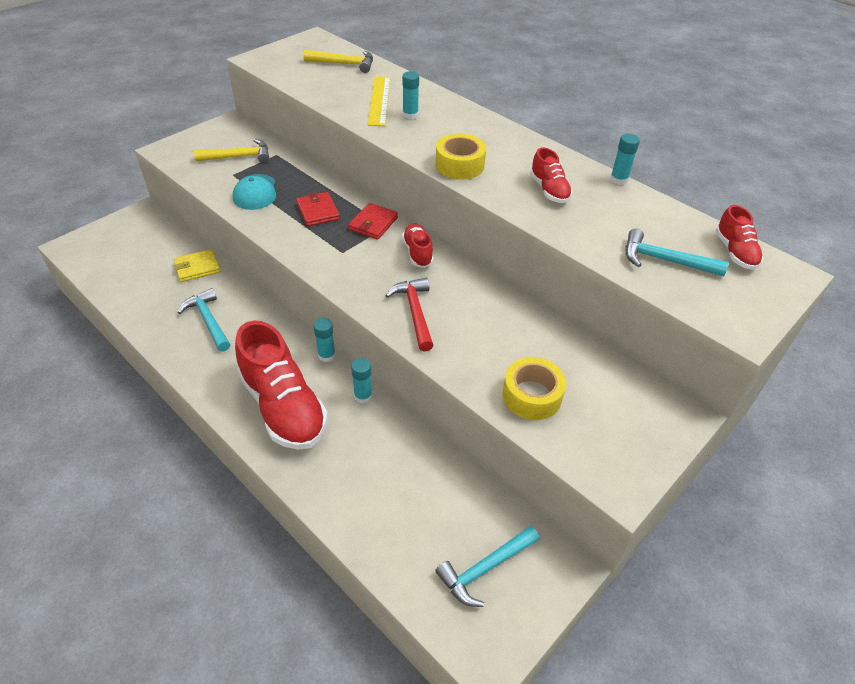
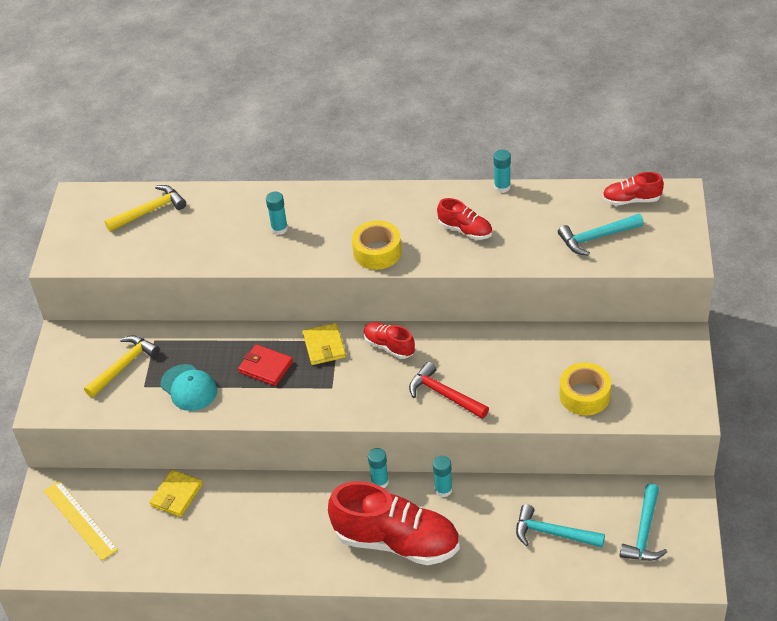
camera: 35 degrees left, 0 degrees up
(208, 321) = (251, 528): turquoise hammer -> turquoise hammer (553, 533)
(373, 223) = (324, 346): red wallet -> yellow wallet
(379, 100) = (234, 231): yellow ruler -> yellow ruler (80, 520)
(734, 252) = (631, 200): red shoe -> red shoe turned 135 degrees clockwise

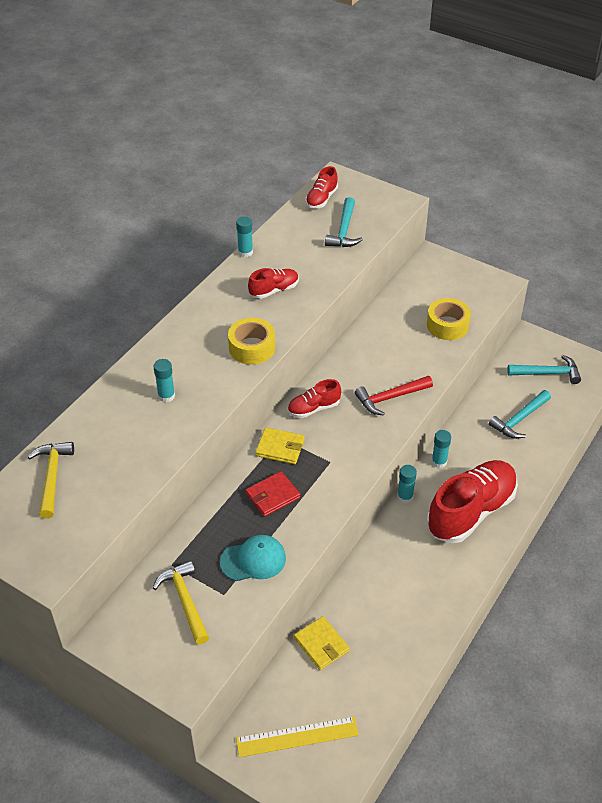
camera: 65 degrees left, 0 degrees up
(644, 532) = (547, 373): turquoise hammer -> turquoise hammer turned 45 degrees counterclockwise

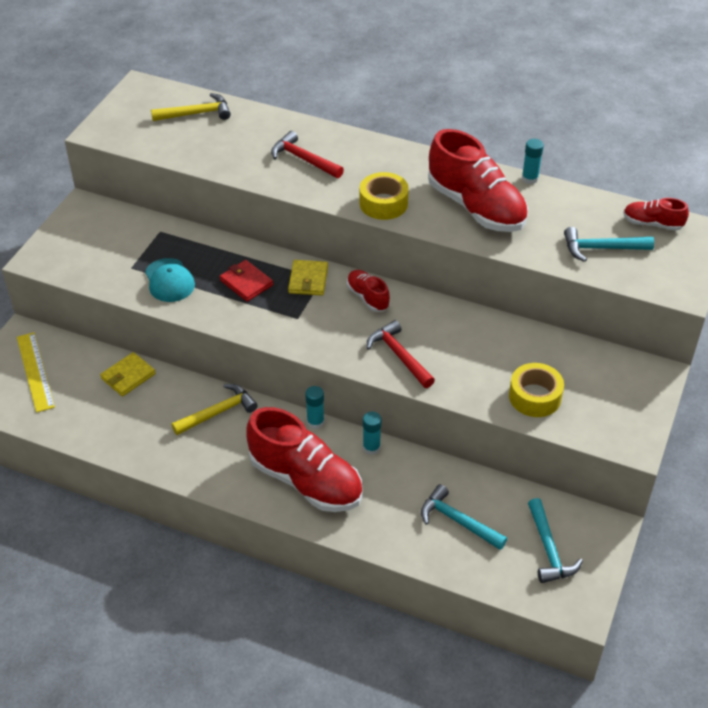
camera: 80 degrees right, 0 degrees up
(166, 396) = (303, 159): turquoise glue stick -> red hammer
(185, 601) = (122, 245): yellow hammer -> yellow hammer (218, 412)
(274, 290) = (476, 207): red shoe -> red shoe, size x2.07

